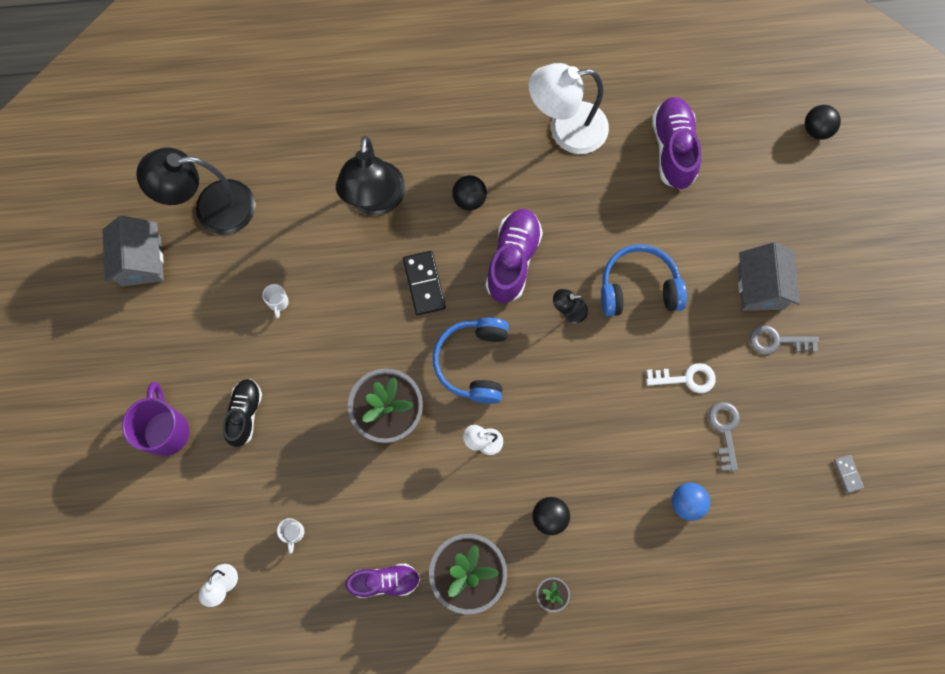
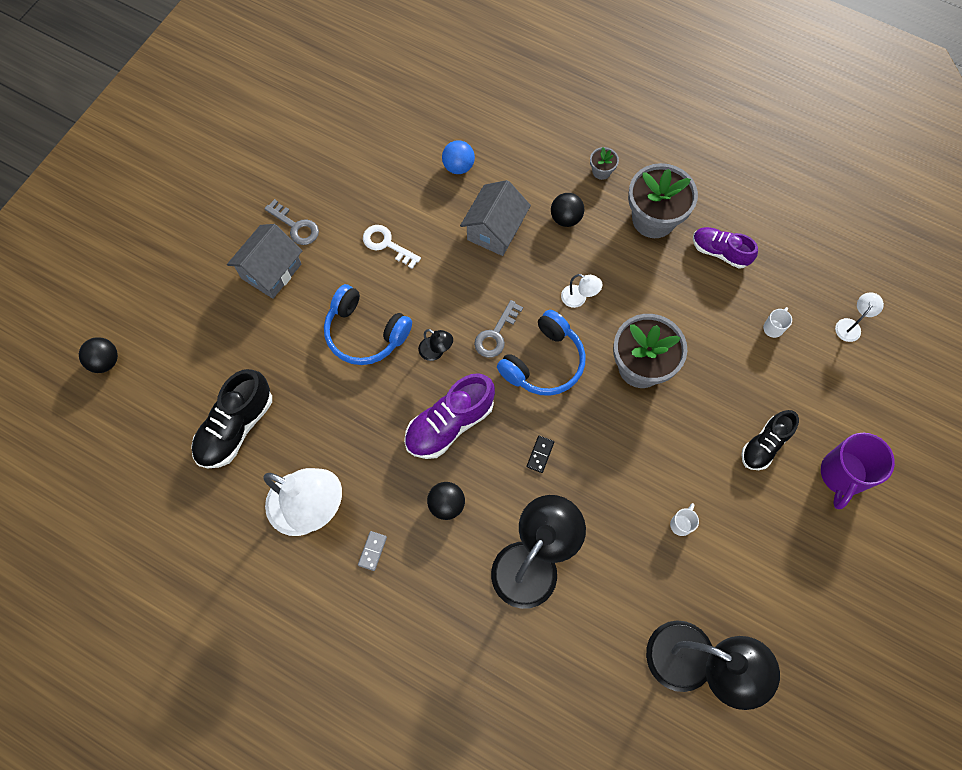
camera: 145 degrees left, 5 degrees down
(141, 261) = (792, 654): grey house -> grey house (495, 230)
(424, 284) = (540, 454): black domino -> black domino, size x0.54
(673, 149) = (236, 427): purple shoe -> black shoe
(725, 430) = (390, 193): grey key -> grey key (496, 334)
(848, 474) = (330, 115): grey domino -> grey domino (372, 551)

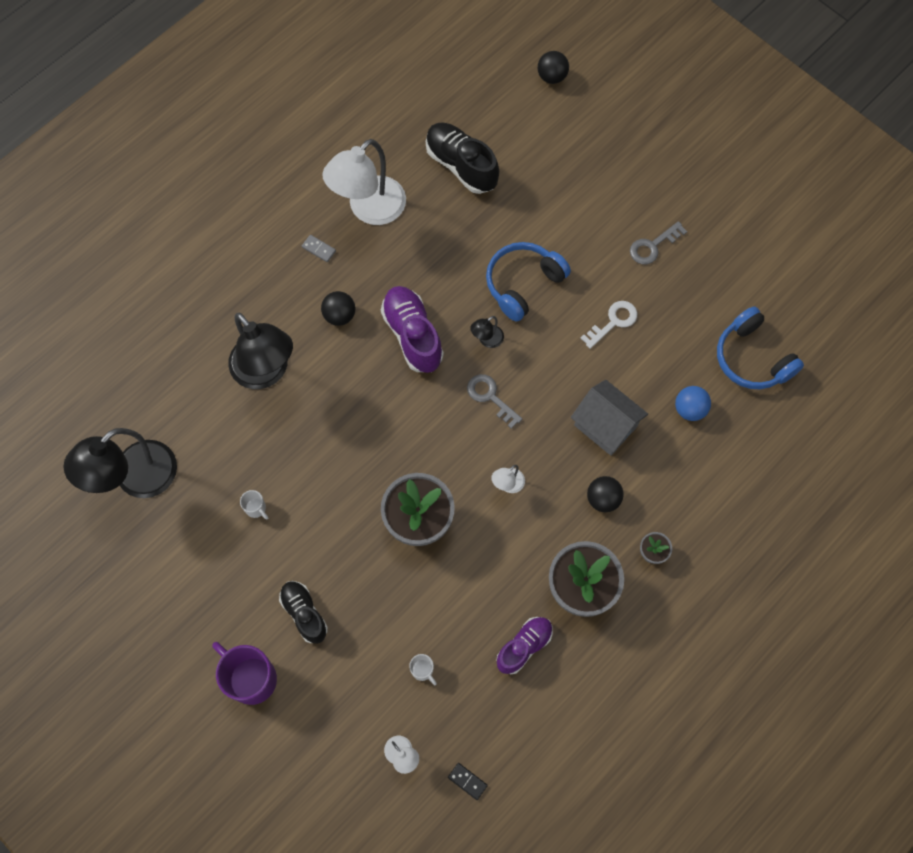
camera: 105 degrees right, 0 degrees up
(271, 271) = (608, 217): grey house -> none
(540, 454) = (360, 404): black domino -> black domino (467, 781)
(543, 362) = (449, 433): blue headphones -> blue headphones (752, 358)

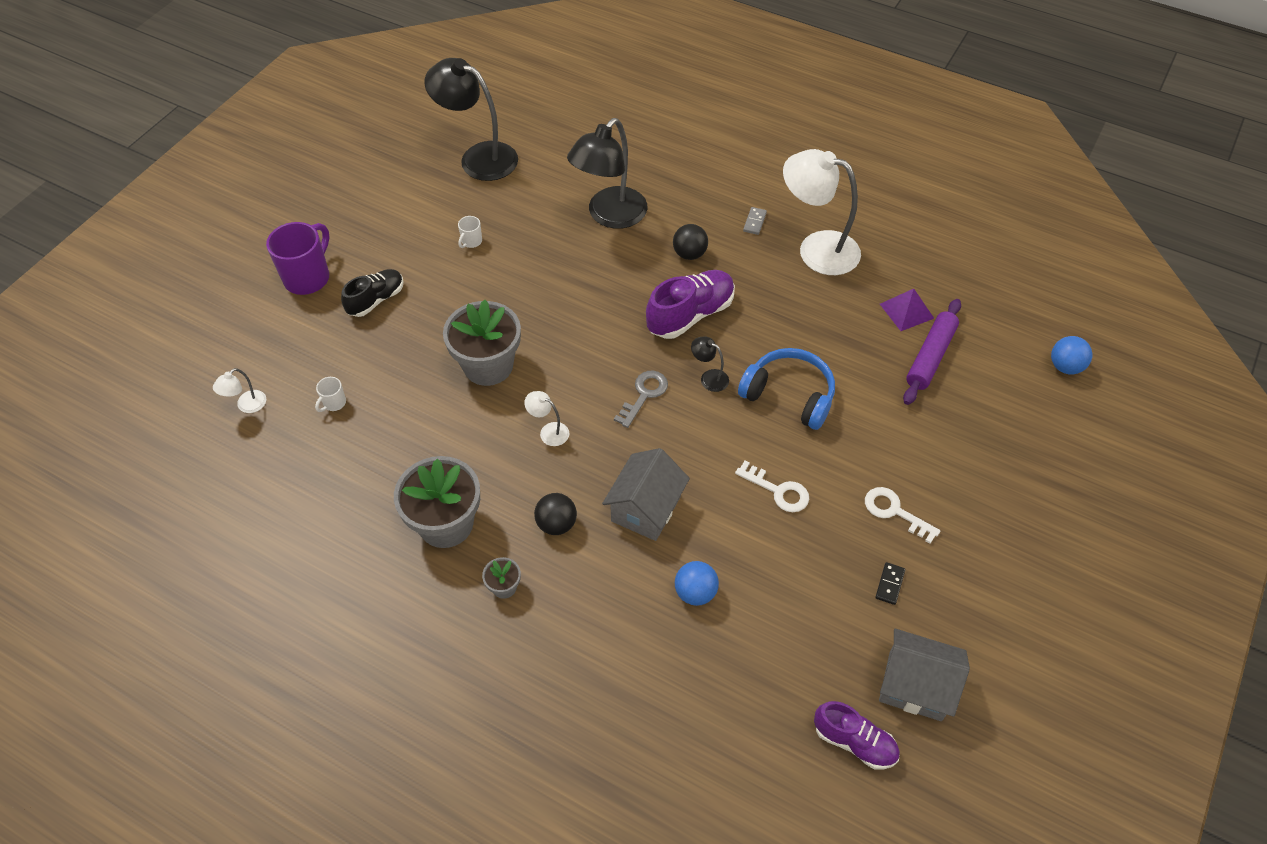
camera: 75 degrees right, 15 degrees down
(461, 165) = (906, 311): black shoe -> purple pyramid
(467, 781) = (225, 465): black domino -> black domino (890, 584)
(514, 166) = (930, 357): none -> purple rolling pin
(524, 646) = (372, 484): purple shoe -> purple shoe (854, 742)
(552, 77) = (1065, 366): black ball -> blue ball
(653, 246) = (895, 512): grey key -> white key
(752, 358) = (789, 652): blue headphones -> none
(795, 285) = (915, 686): none -> grey house

